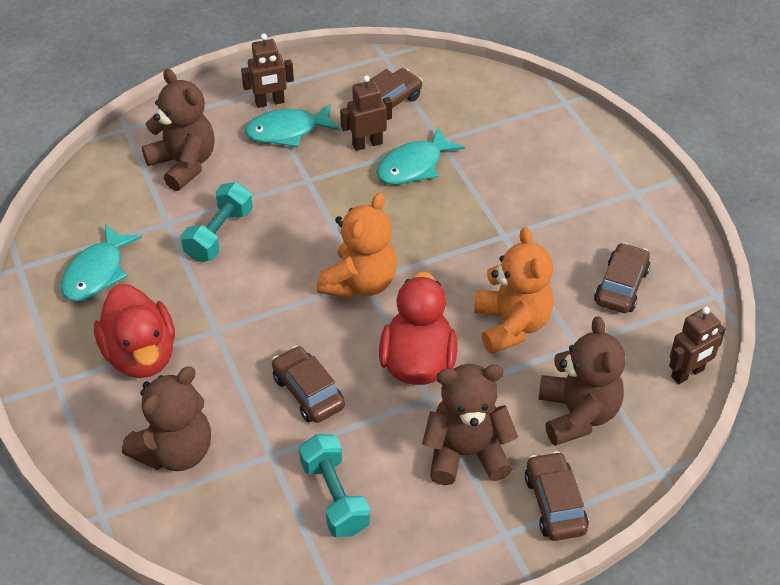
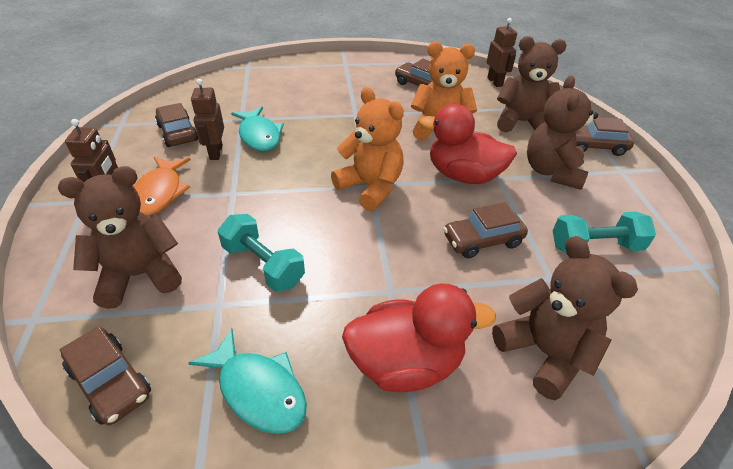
camera: 75 degrees left, 5 degrees down
(86, 193) = (111, 382): none -> brown car
(287, 131) = (160, 193): turquoise fish -> orange fish

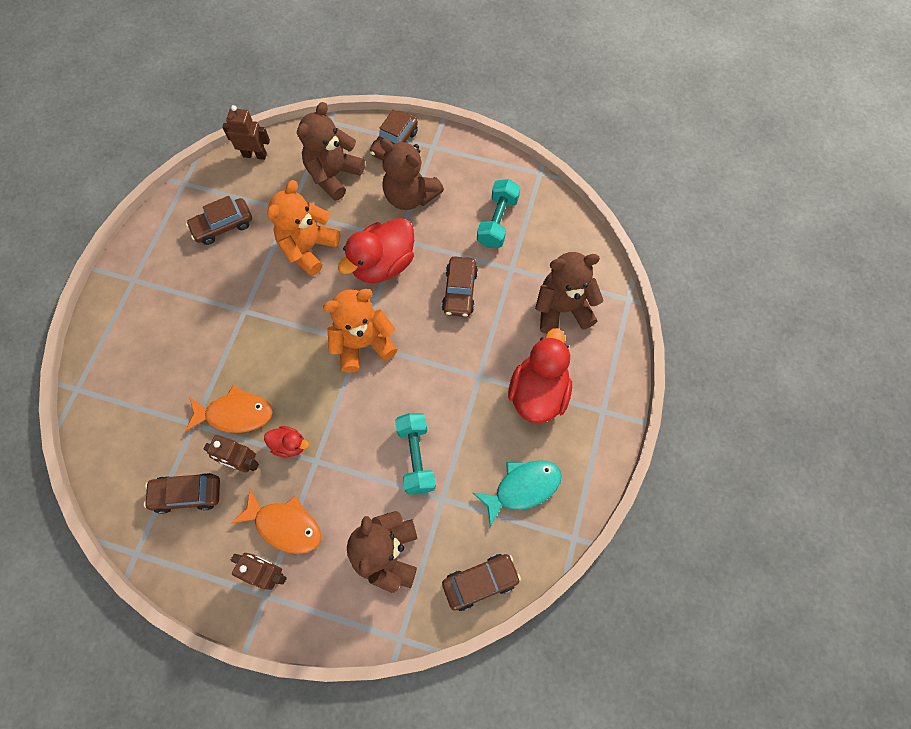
camera: 65 degrees left, 25 degrees up
(242, 172) = (289, 445): none -> red duck
(259, 136) = (235, 414): turquoise fish -> orange fish
(263, 265) = (416, 457): turquoise dumbbell -> turquoise dumbbell turned 75 degrees counterclockwise

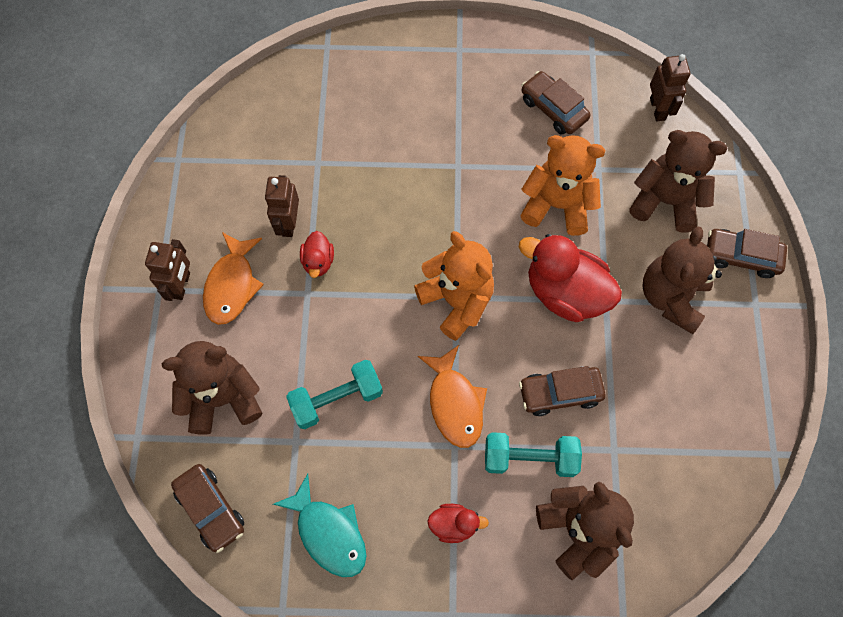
camera: 75 degrees right, 0 degrees up
(187, 494) = (244, 183): brown car -> none
(235, 414) = (338, 197): orange fish -> orange fish (454, 403)
(497, 222) = (676, 415): turquoise dumbbell -> turquoise dumbbell (529, 458)
(538, 392) = (454, 524): red duck -> red duck, size x0.49

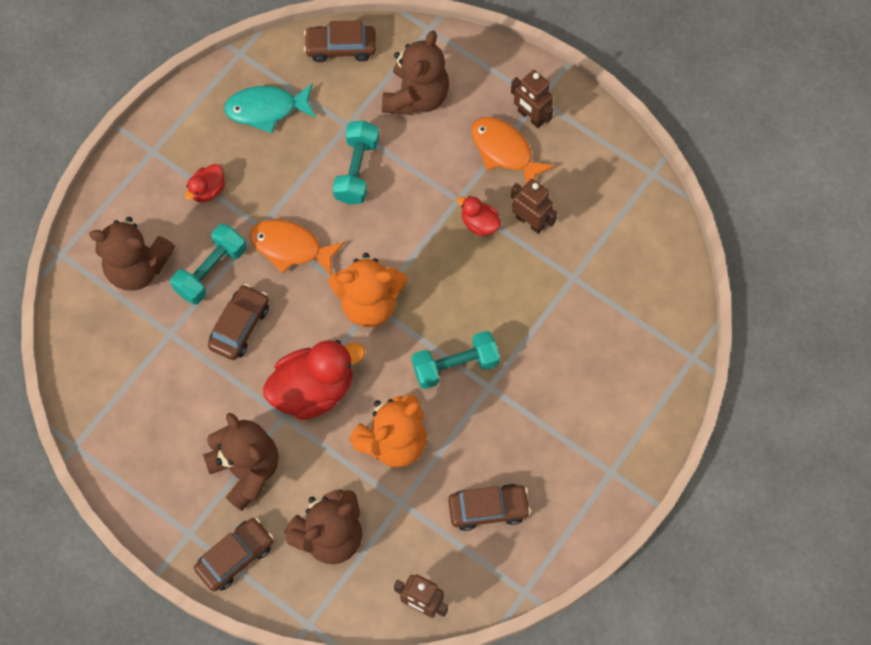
camera: 125 degrees right, 0 degrees up
(460, 200) = (455, 365): none -> turquoise dumbbell

